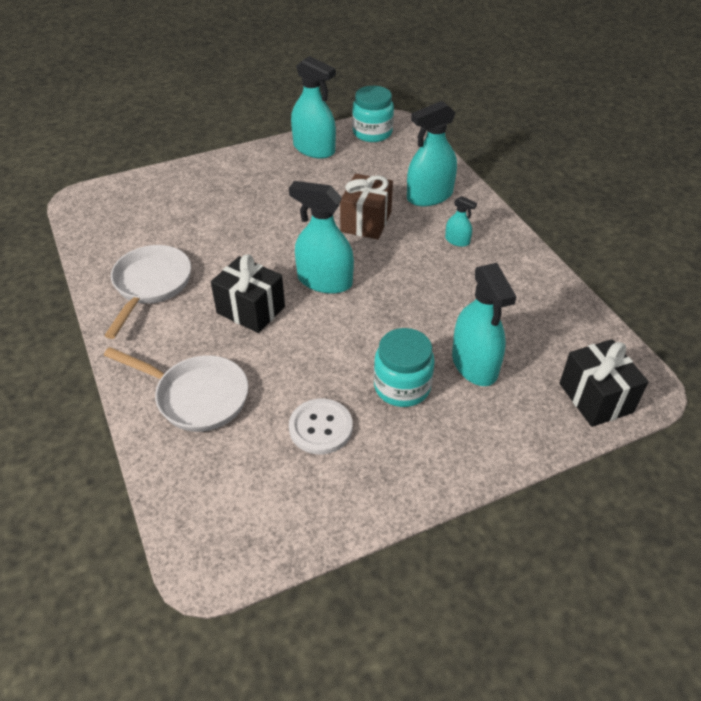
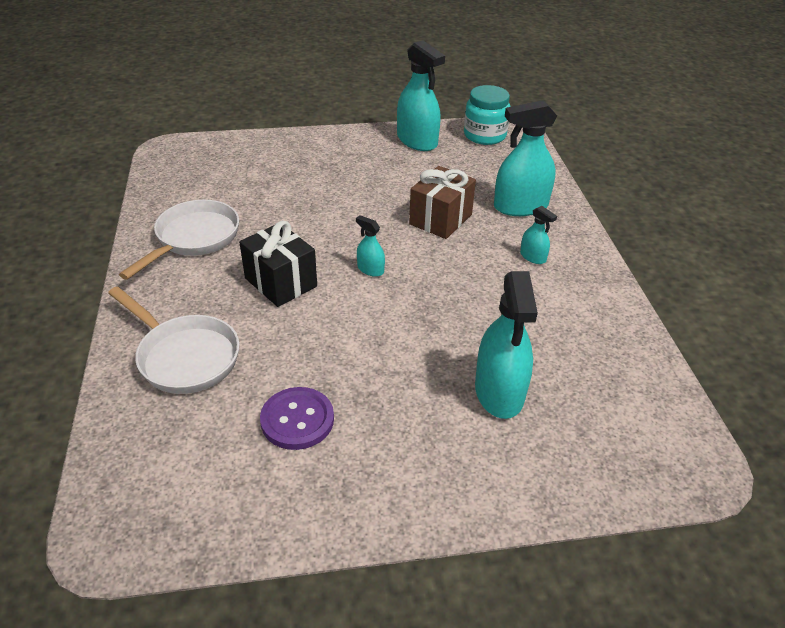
camera: 15 degrees right, 5 degrees down
(320, 428) = (297, 420): white button -> purple button
(324, 281) = (370, 269): turquoise spray bottle -> turquoise spray bottle, size x0.48
(402, 387) = (406, 397): turquoise jar -> none
(595, 398) = (632, 464): black gift -> none

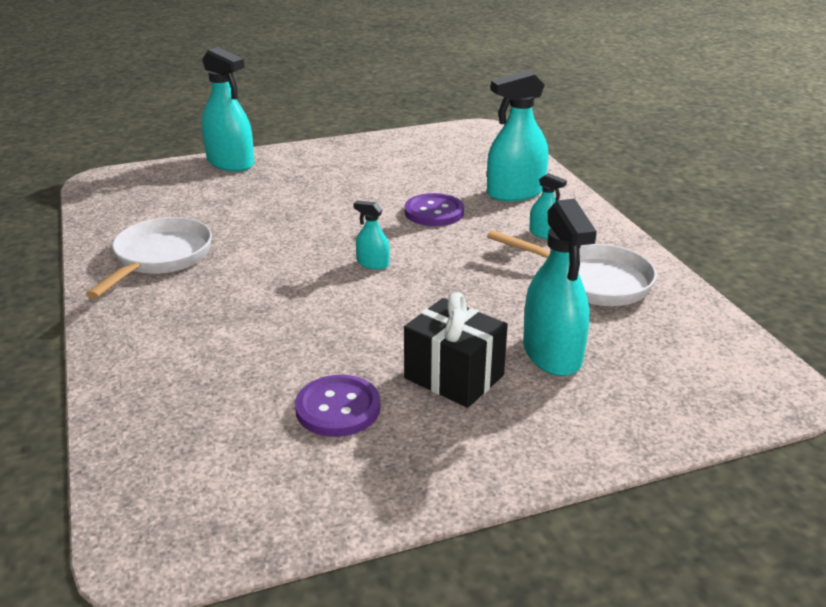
camera: 10 degrees left, 10 degrees down
(184, 356) = (185, 367): white pan -> white pan (592, 281)
(281, 282) = (275, 286): black gift -> black gift (454, 377)
(417, 141) = (384, 148): turquoise spray bottle -> turquoise spray bottle (230, 163)
(440, 219) = (434, 212): brown gift -> purple button
(484, 135) = (455, 136): turquoise jar -> none

